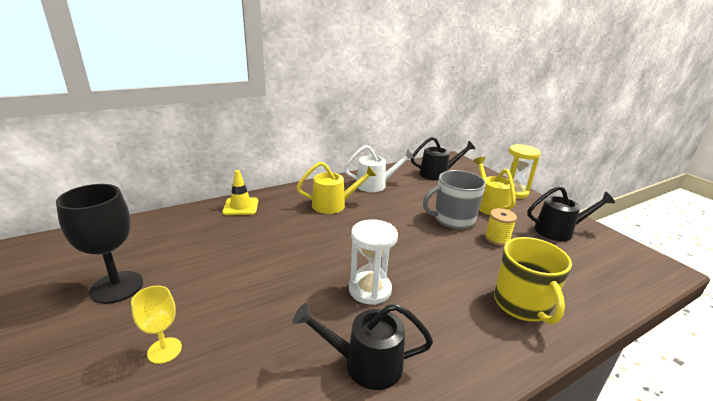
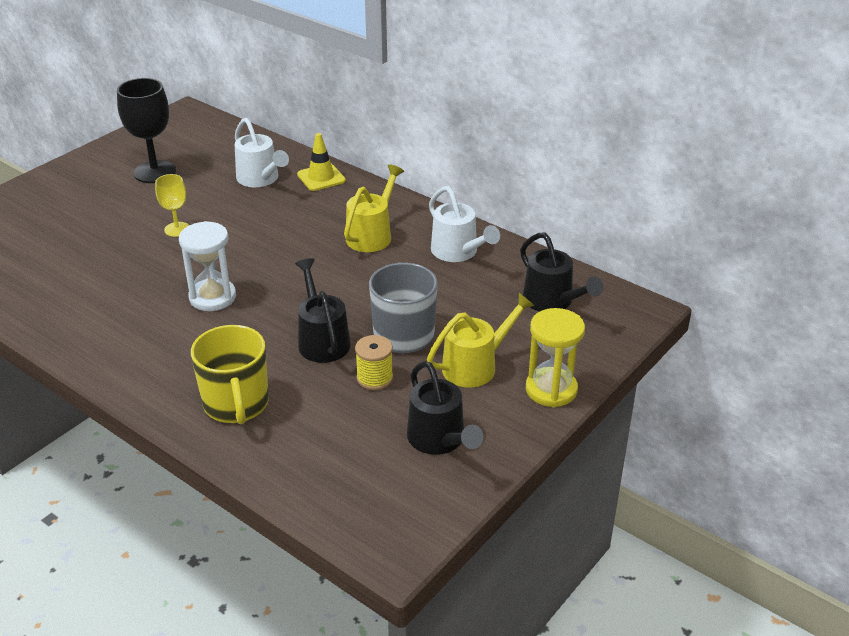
camera: 70 degrees right, 10 degrees up
(164, 350) = (96, 221): yellow goblet -> yellow goblet (177, 229)
(211, 231) = (261, 179): none -> white watering can
(334, 205) = (372, 234): yellow watering can -> yellow watering can turned 120 degrees counterclockwise
(364, 364) = (114, 314): black watering can -> black watering can (322, 339)
(522, 304) = (236, 404): yellow mug -> yellow mug turned 75 degrees counterclockwise

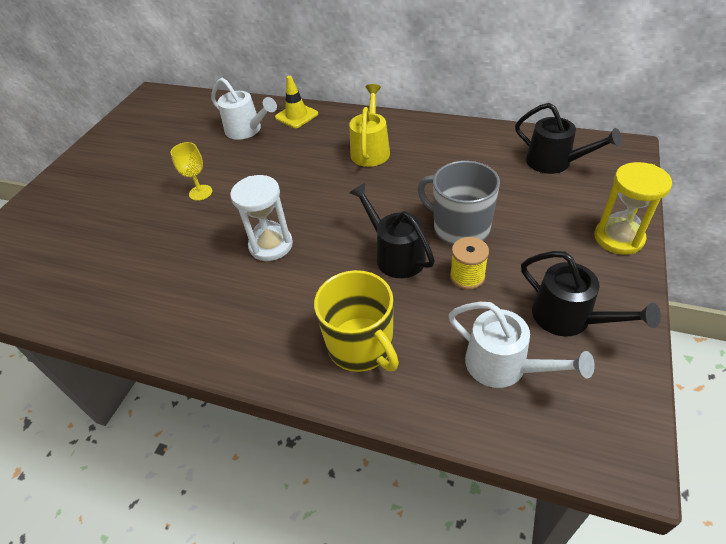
camera: 15 degrees left, 10 degrees up
(155, 172) = (151, 149): black goblet -> none
(458, 252) = (450, 144): white watering can -> white watering can (504, 366)
(476, 365) = (541, 236): yellow watering can -> none

